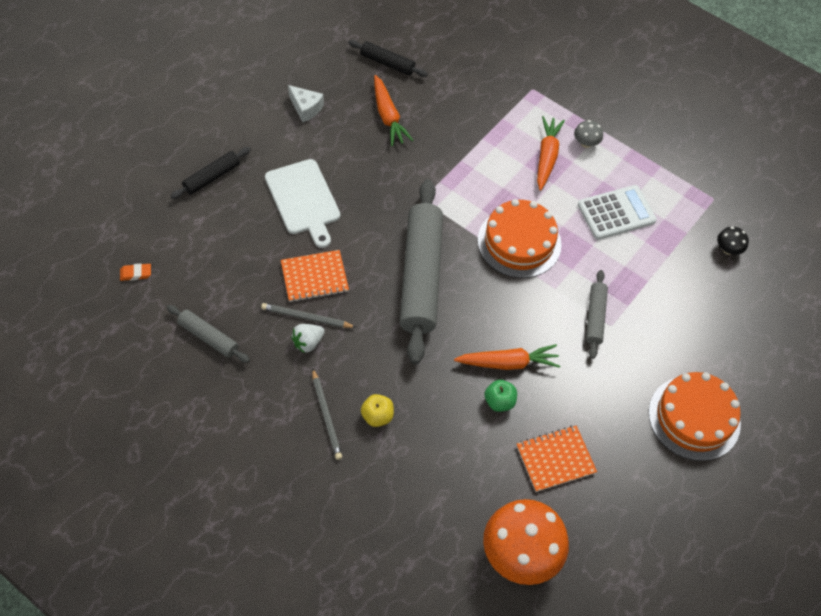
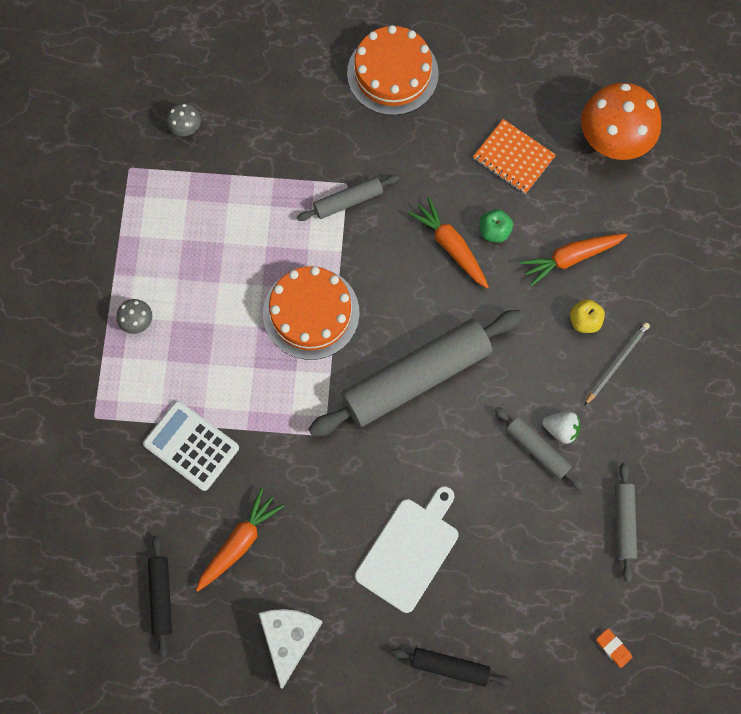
camera: 120 degrees left, 15 degrees up
(306, 108) = (289, 638): white cheese -> white cheese, size x1.53
(306, 317) = (537, 449): grey pencil -> grey rolling pin
(314, 277) = (489, 474): orange notebook -> none
(547, 156) = (183, 349): orange carrot -> orange carrot (570, 258)
(616, 213) = (211, 245): white calculator -> white calculator (191, 446)
(728, 249) = (186, 127): black mushroom -> grey mushroom

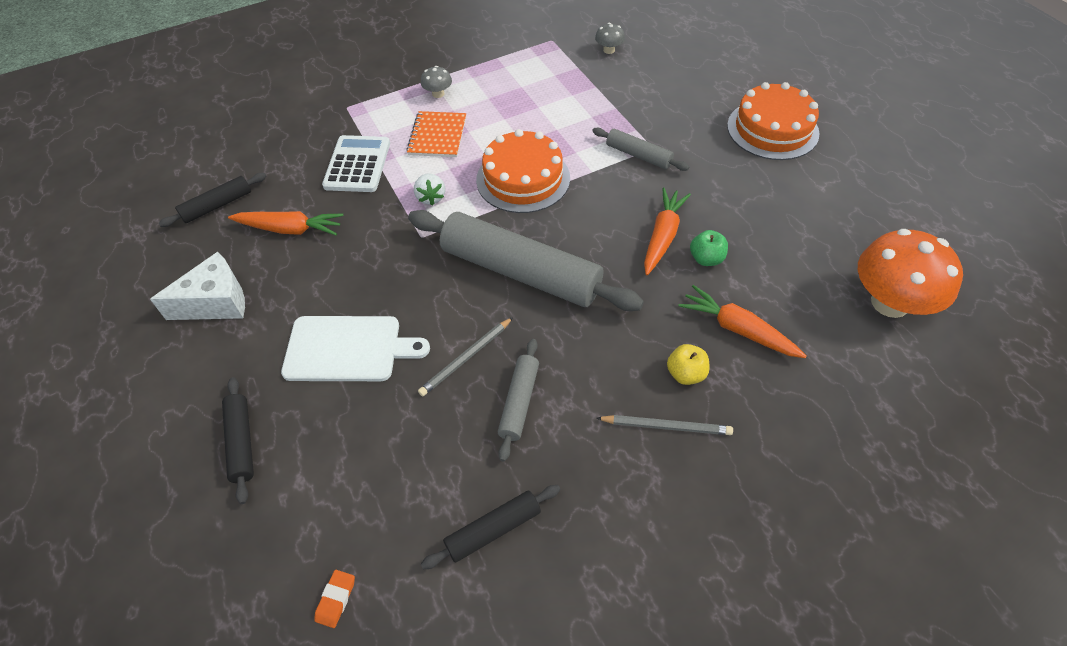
camera: 60 degrees right, 20 degrees down
(475, 466) = (466, 358): none -> grey pencil
(513, 158) = (788, 238): orange notebook -> orange notebook (437, 136)
(561, 429) = (556, 412): white strawberry -> white strawberry (431, 197)
(624, 522) = (493, 530): grey rolling pin -> black rolling pin

